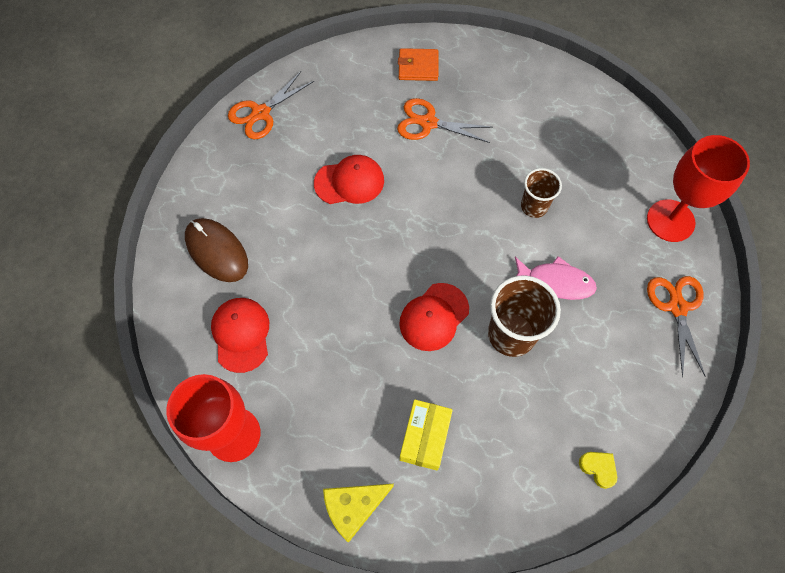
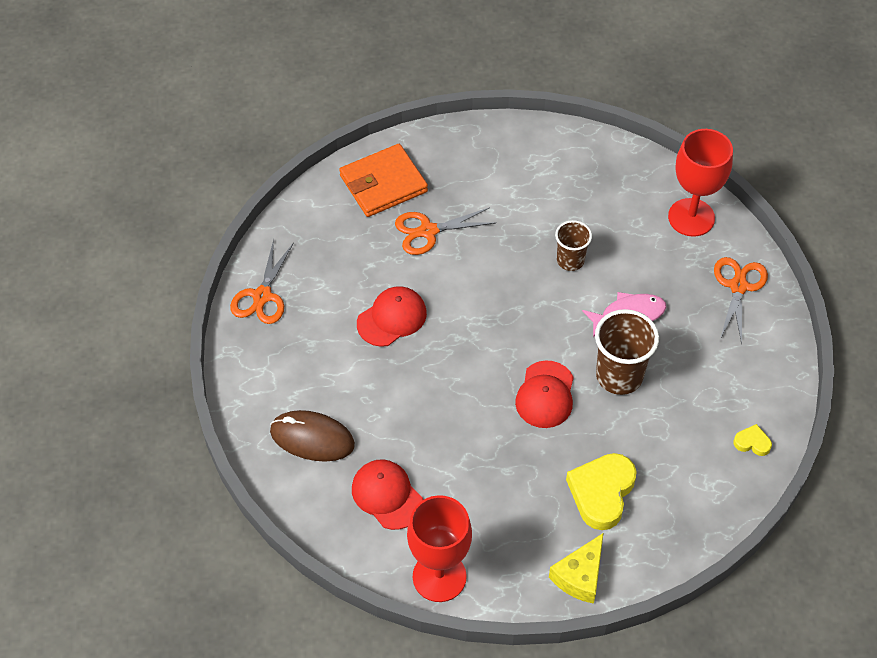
camera: 30 degrees left, 10 degrees down
(418, 67) = (383, 184): orange wallet -> orange wallet, size x1.64
(425, 437) = (601, 493): yellow box -> yellow heart
(677, 307) = (738, 286): orange scissors -> orange scissors turned 45 degrees clockwise

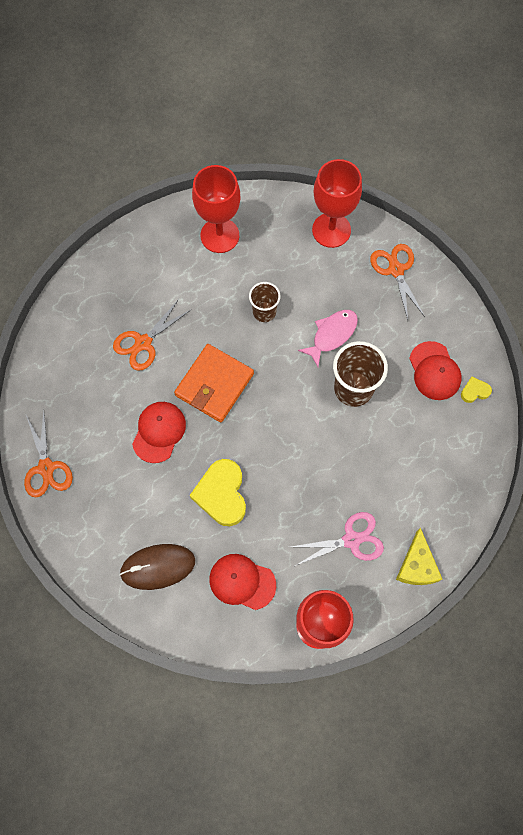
camera: 30 degrees left, 15 degrees up
(383, 184) = (84, 320): orange wallet -> orange wallet (214, 384)
(525, 515) = (351, 540): none -> pink scissors
(545, 395) = (309, 433): red cap -> red cap (434, 371)
(569, 170) = (220, 235): none -> red goblet
(601, 493) = (394, 490): yellow heart -> yellow heart (221, 494)

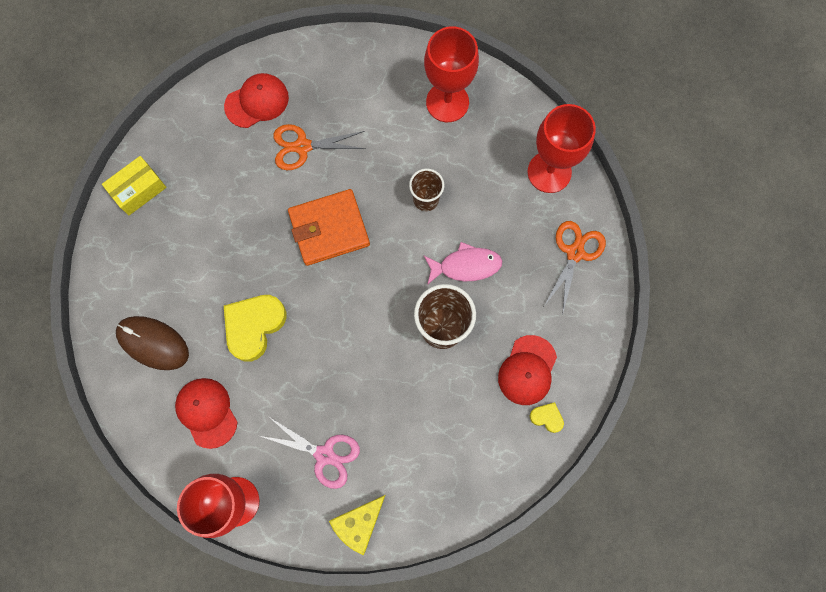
camera: 40 degrees right, 5 degrees up
(46, 468) = (138, 190): orange scissors -> yellow box
(159, 432) = (250, 232): red cap -> red cap (257, 102)

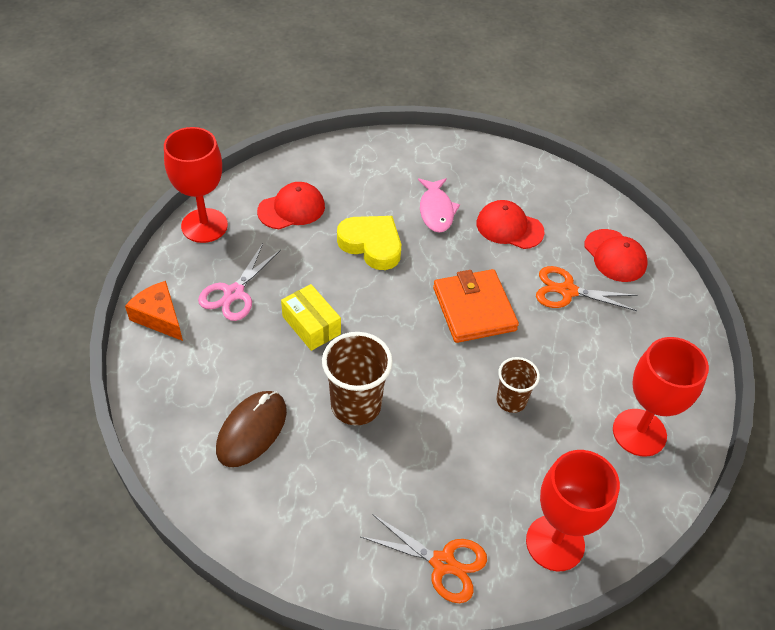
camera: 90 degrees right, 25 degrees down
(138, 190) = (511, 168): yellow box -> yellow box (311, 325)
(153, 343) = (362, 175): brown mouse -> brown mouse (252, 430)
(302, 146) = (567, 291): orange scissors -> orange scissors turned 75 degrees counterclockwise
(359, 523) = (159, 317): yellow cheese -> orange cheese
(466, 266) = (429, 435): pink fish -> pink fish (436, 210)
(527, 370) = (295, 490): red cap -> red cap (509, 227)
(547, 417) = (234, 506): yellow heart -> none

